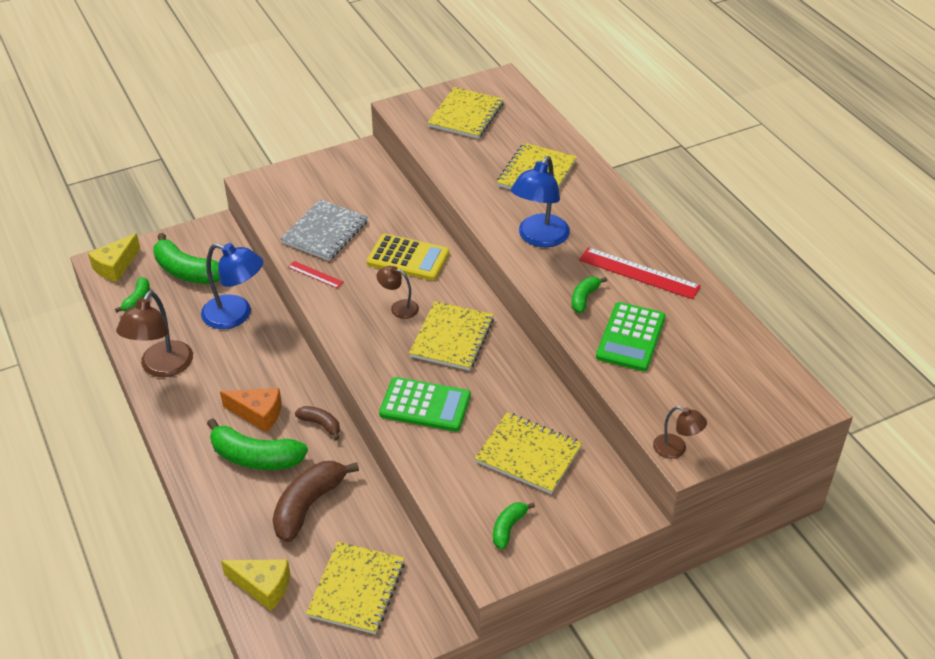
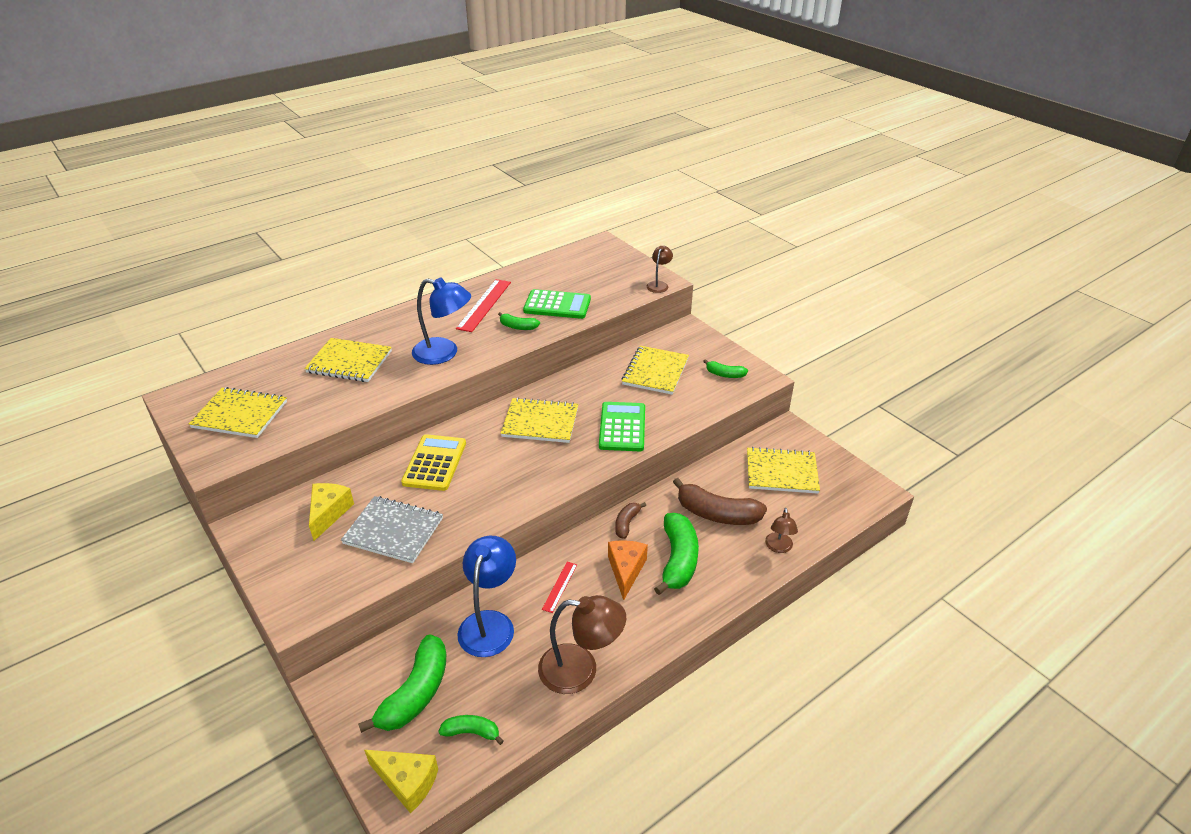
camera: 100 degrees left, 5 degrees down
(263, 587) = (805, 524): yellow cheese -> yellow cheese (328, 513)
(315, 274) = (464, 525): red ruler -> red ruler (560, 586)
(399, 308) = (506, 459): brown lamp -> brown lamp (778, 547)

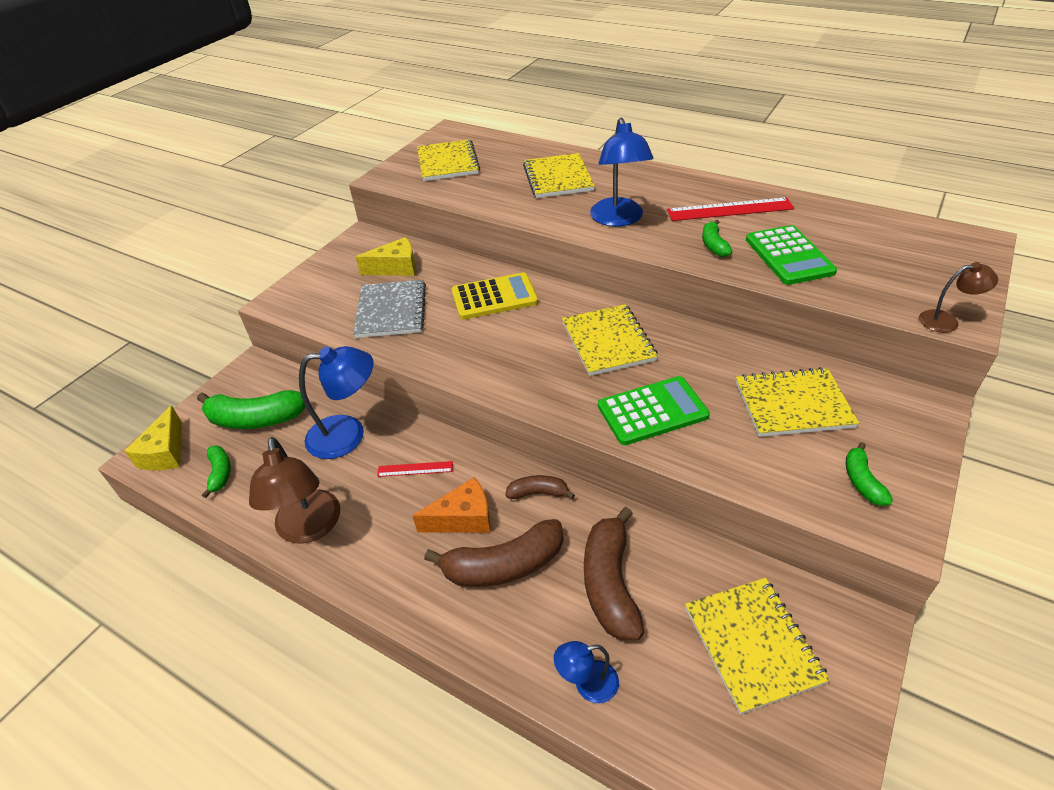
camera: 70 degrees right, 5 degrees up
(678, 560) = (504, 565): green banana -> brown banana
(778, 547) = (587, 684): brown lamp -> blue lamp

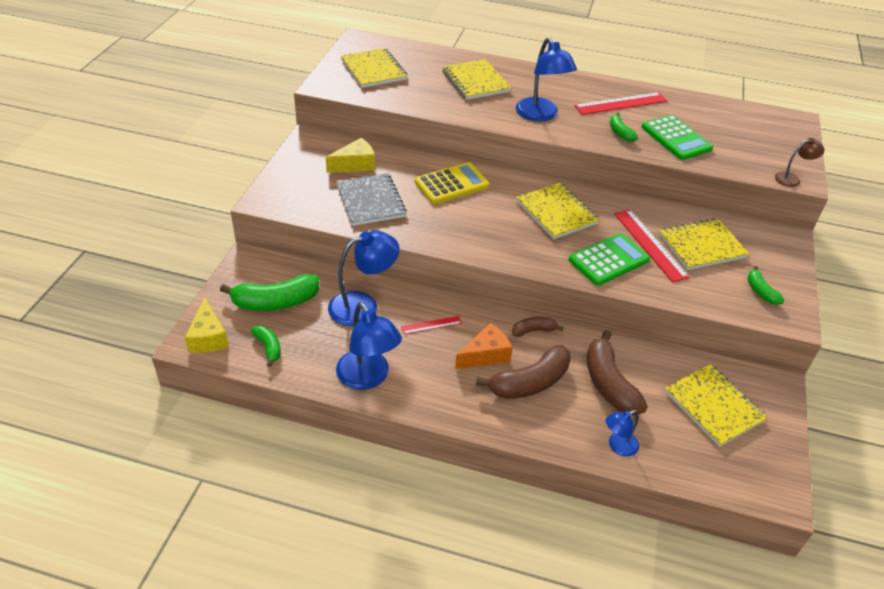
camera: 20 degrees left, 0 degrees up
(309, 528) = (368, 378): brown lamp -> blue lamp
(718, 395) = (650, 244): none -> red ruler

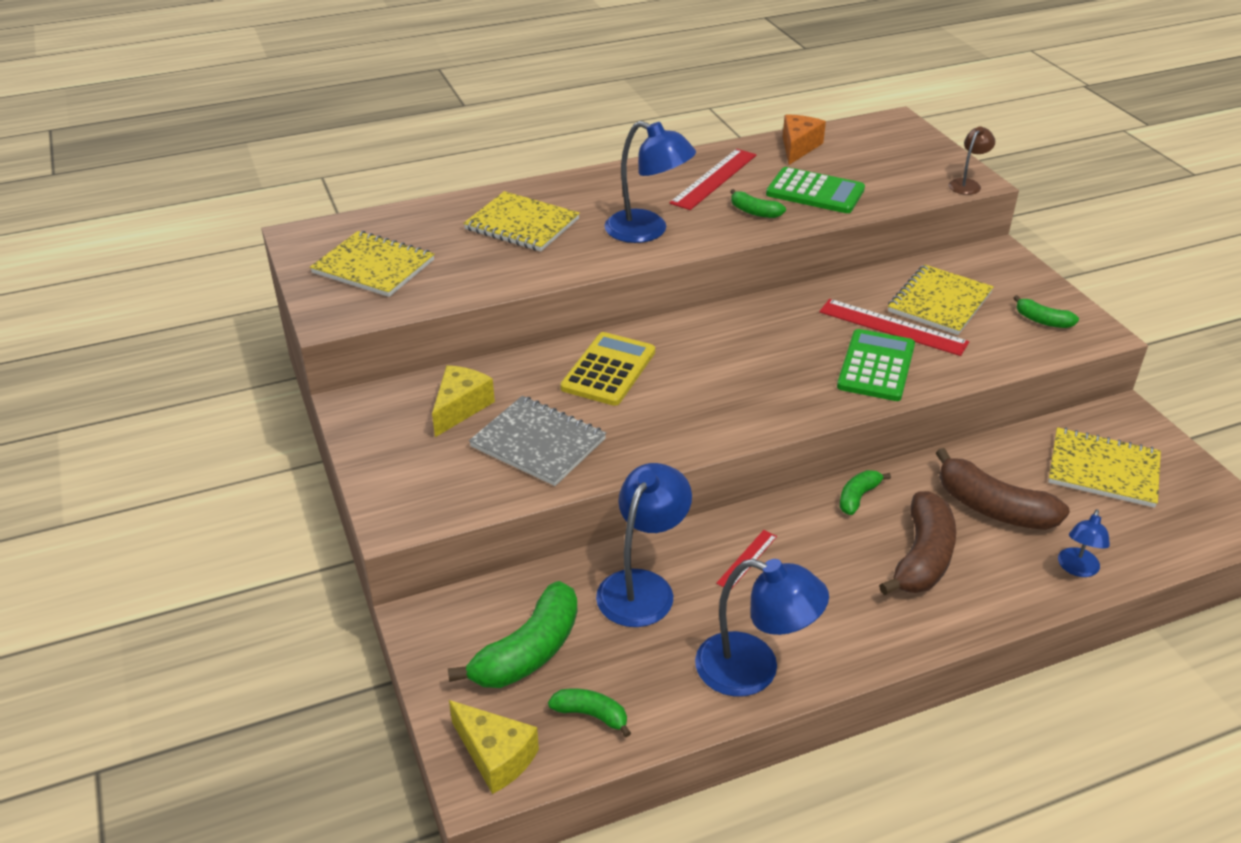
camera: 35 degrees left, 5 degrees down
(485, 355) = (844, 557): orange cheese -> orange cheese (798, 147)
(533, 330) = (858, 497): brown banana -> green banana
(556, 212) = (761, 342): yellow notebook -> none

